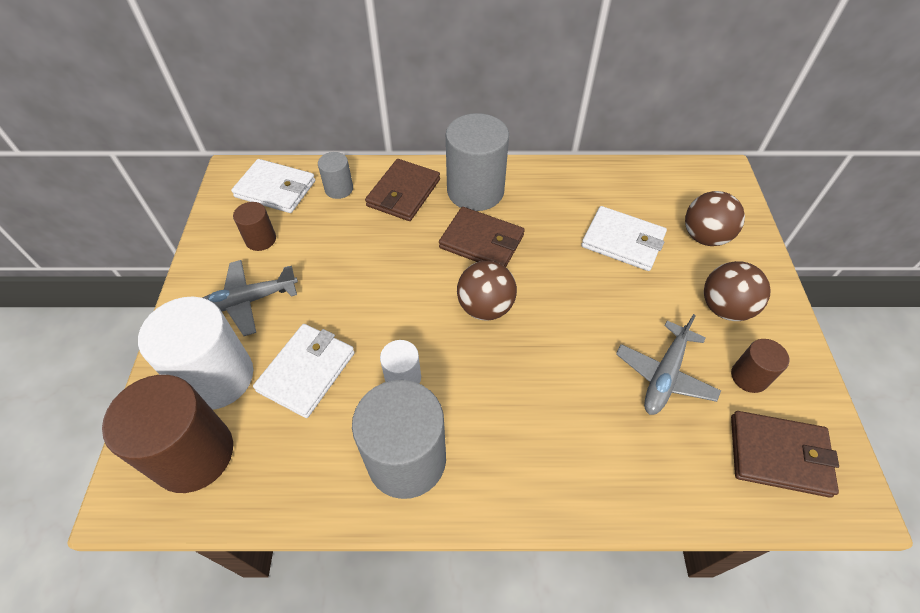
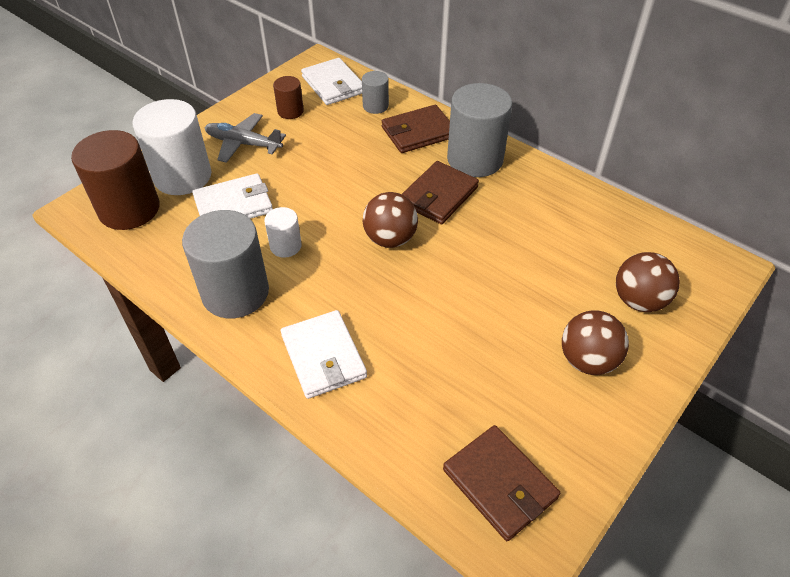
camera: 40 degrees right, 5 degrees down
(482, 241) = (438, 196): brown wallet -> brown wallet turned 60 degrees clockwise
(623, 241) = (556, 260): white wallet -> white wallet (323, 356)
(664, 375) = (473, 369): grey plane -> none
(749, 377) = (545, 418): brown cylinder -> none

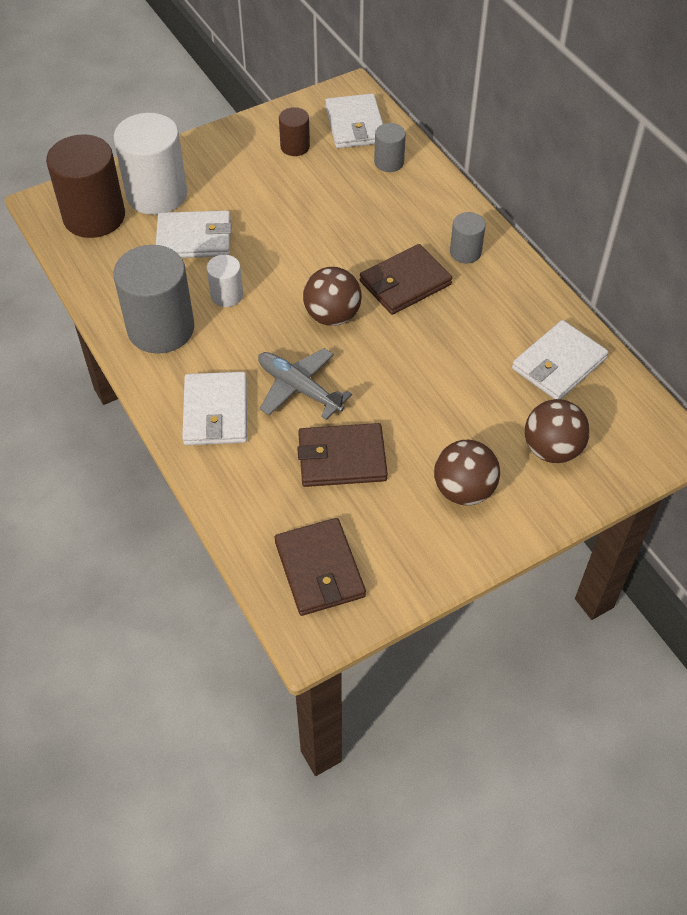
camera: 20 degrees right, 5 degrees up
(243, 144) = (231, 173): grey plane -> grey plane (299, 388)
(418, 132) = (420, 205): brown wallet -> brown wallet (342, 458)
(475, 159) = (465, 252): grey cylinder -> grey cylinder, size x0.50
(600, 228) = (559, 364): none -> white wallet

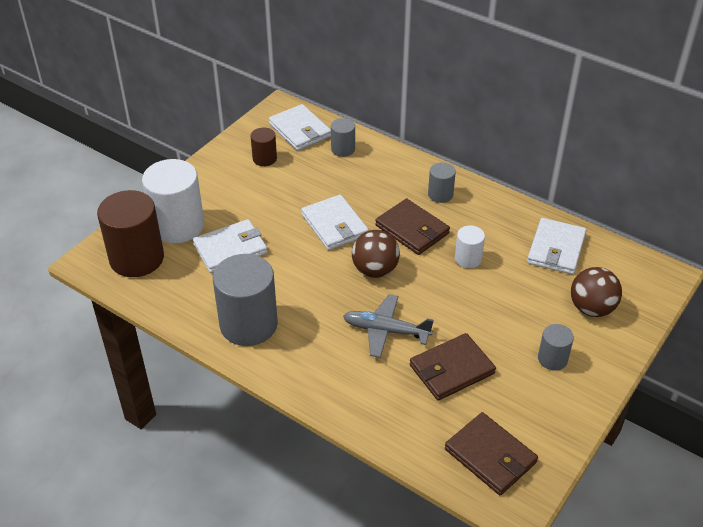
camera: 25 degrees left, 10 degrees down
(216, 412) = (334, 371): white wallet -> white wallet (335, 225)
(227, 295) = (284, 282): white cylinder -> white cylinder (468, 259)
(405, 283) = (412, 229): brown wallet -> brown wallet turned 75 degrees counterclockwise
(464, 490) = (552, 359): brown ball -> grey cylinder

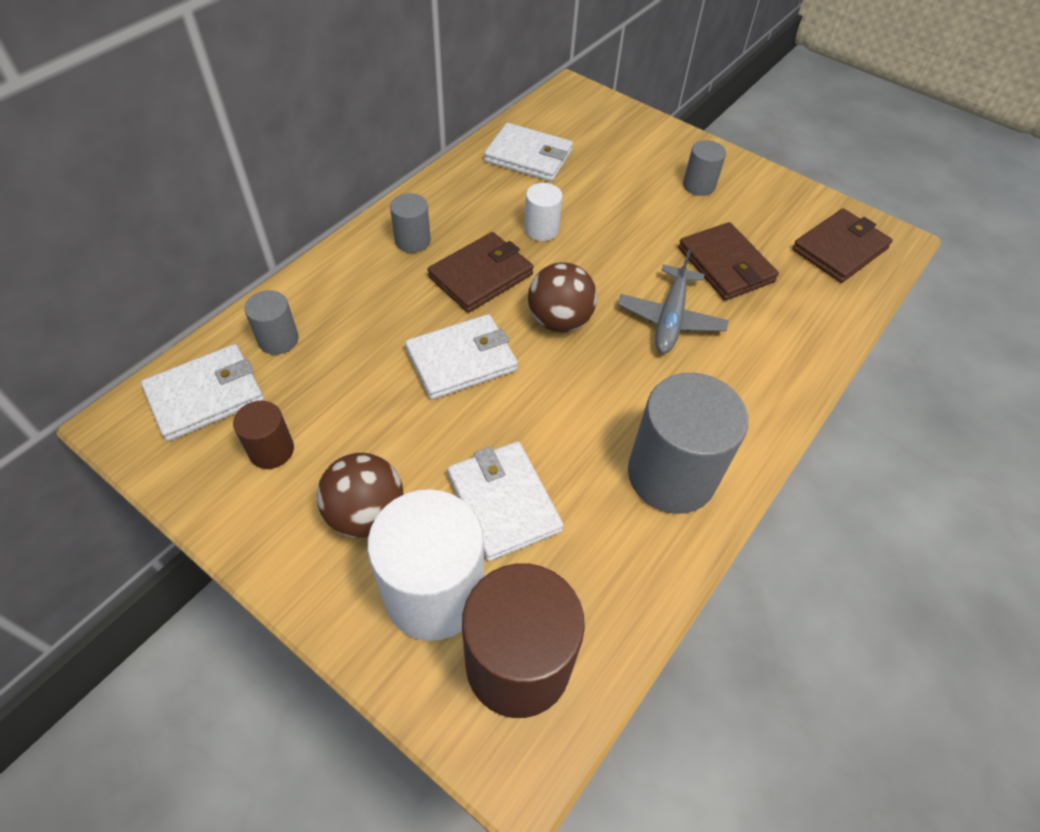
camera: 90 degrees left, 10 degrees up
(591, 308) = (623, 146): brown ball -> brown ball (366, 514)

